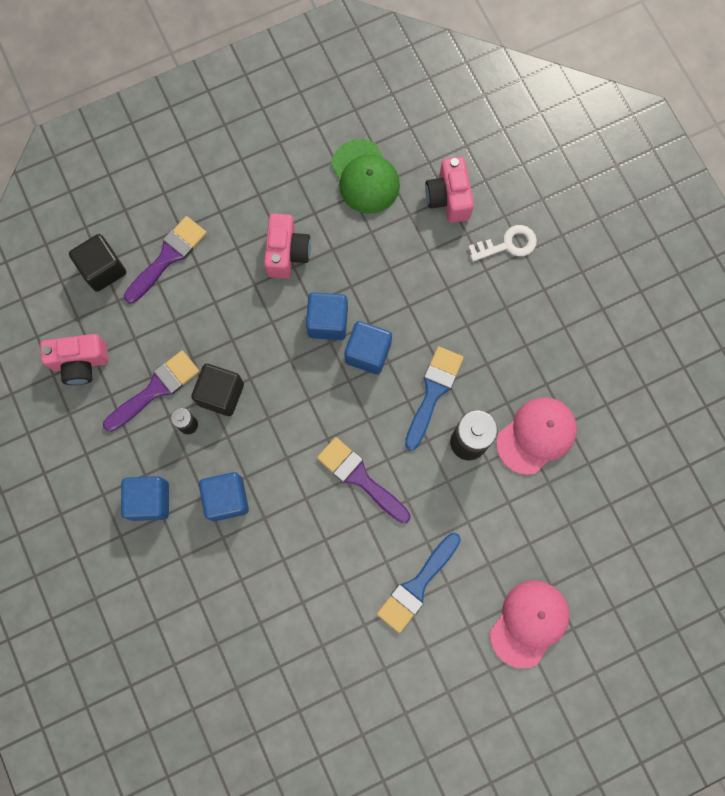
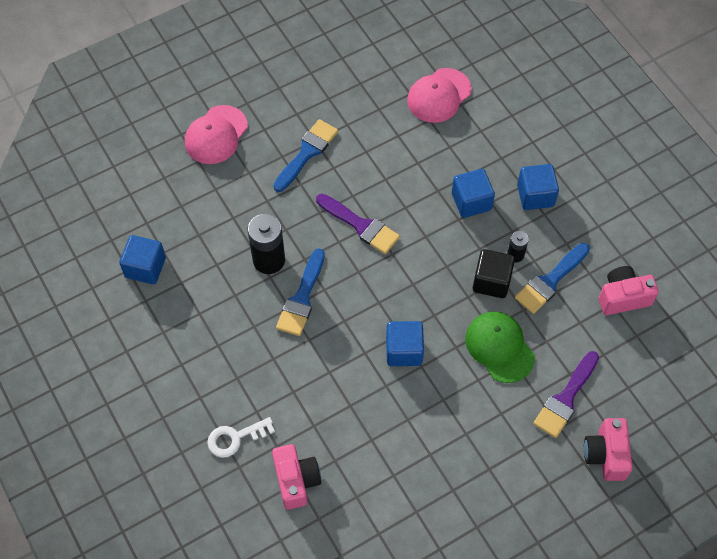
camera: 175 degrees right, 15 degrees down
(103, 269) = (625, 381): black cube -> none
(156, 389) = (550, 281): purple brush -> blue brush
(287, 253) = (451, 412): pink camera -> pink camera (606, 455)
(365, 177) = (383, 496): green cap -> green cap (499, 347)
(368, 353) = (364, 326): blue cube -> blue cube (145, 267)
(536, 435) = (209, 270): pink cap -> pink cap (439, 95)

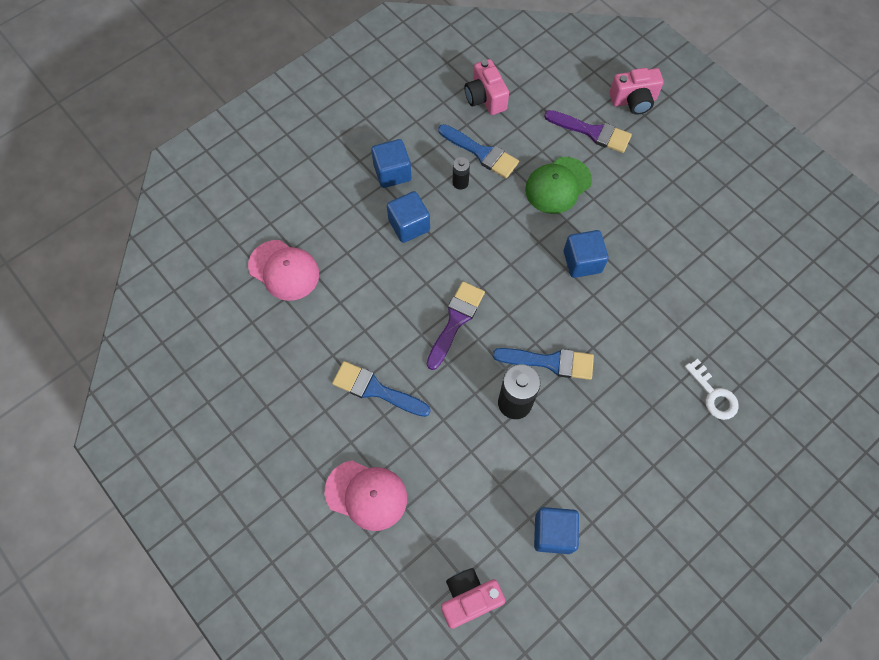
camera: 100 degrees left, 5 degrees up
(296, 481) = (736, 332): pink camera -> pink camera (469, 598)
(491, 281) = (493, 199): black cube -> none

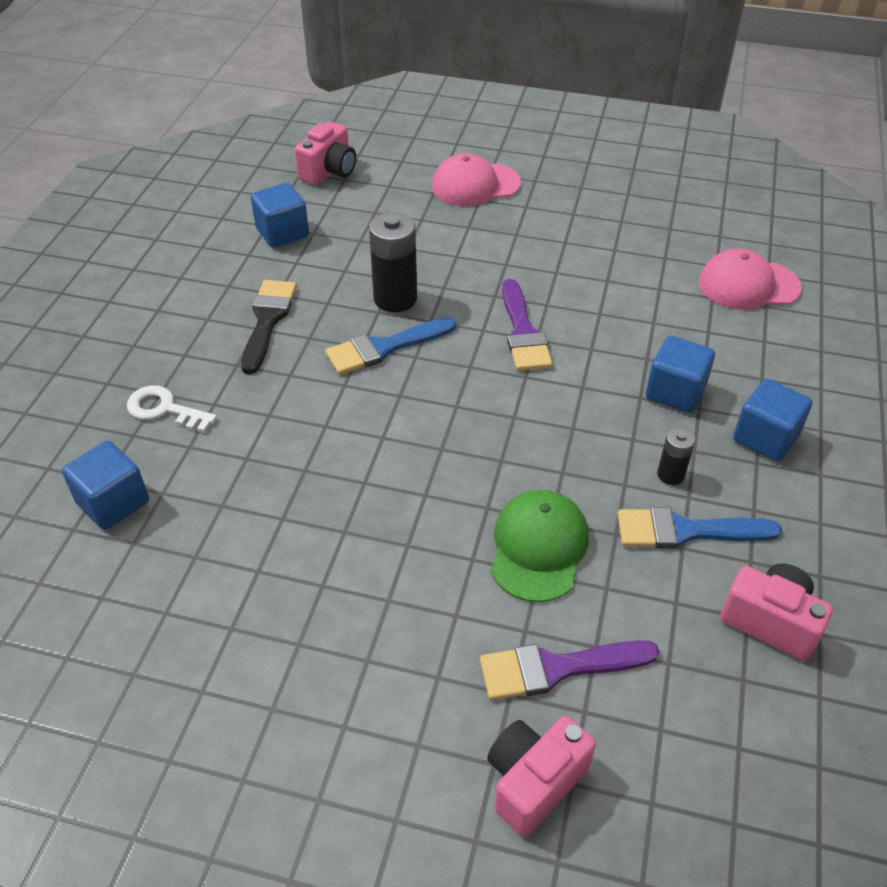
camera: 145 degrees right, 20 degrees down
(375, 389) = (544, 246): blue brush -> none
(582, 262) = (425, 466): blue cube -> blue cube (113, 502)
(612, 436) = (267, 320): none -> black brush

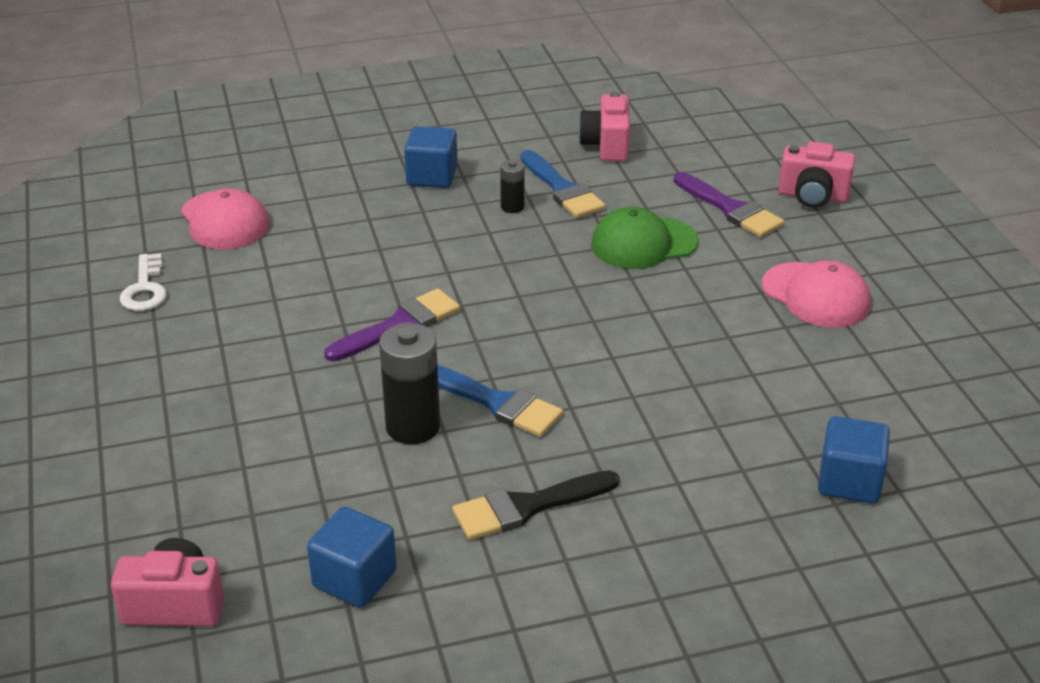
camera: 120 degrees left, 10 degrees down
(165, 409) = (719, 513): white key -> white key (145, 289)
(475, 185) = (136, 449): pink cap -> pink cap (816, 295)
(675, 392) = (413, 225): blue cube -> none

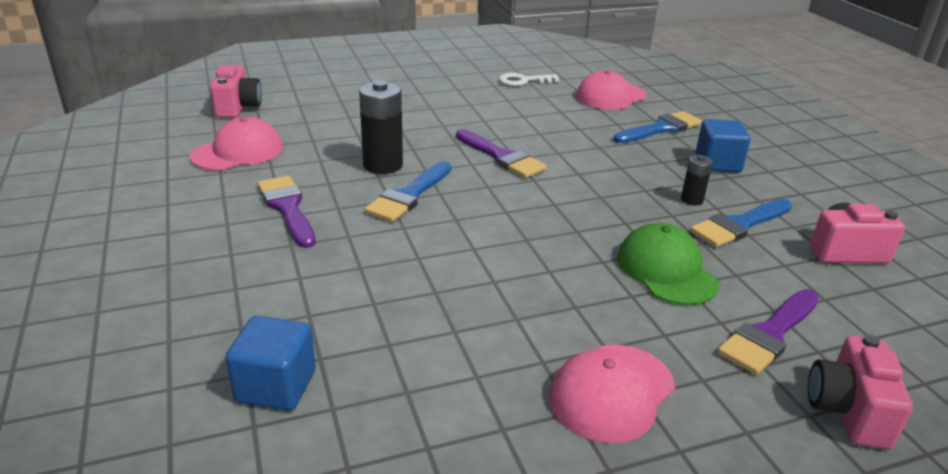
camera: 85 degrees right, 5 degrees down
(335, 198) = (661, 129): none -> blue brush
(354, 579) = (238, 152): blue cube -> pink cap
(527, 507) = (287, 208): black brush -> purple brush

